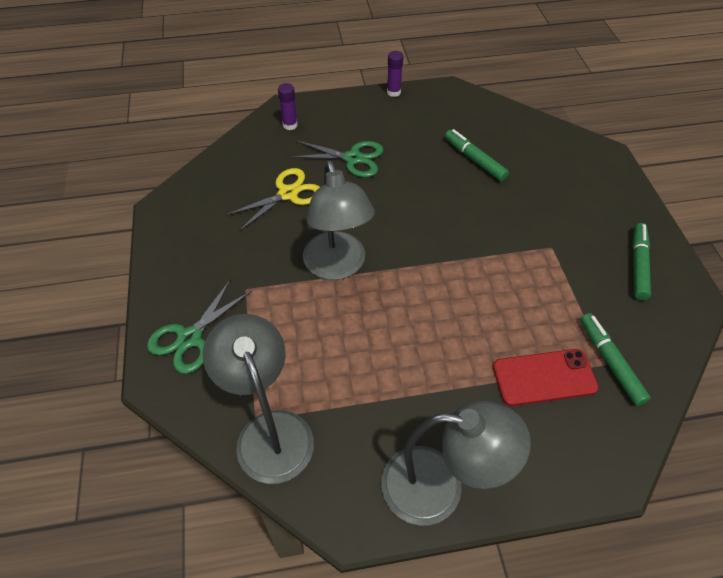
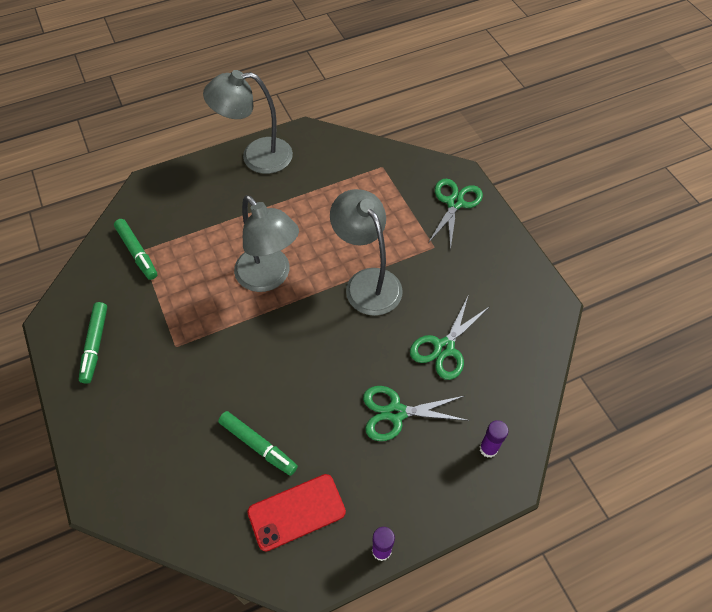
camera: 165 degrees right, 5 degrees up
(269, 431) = (370, 162): grey lamp -> grey lamp (269, 277)
(288, 194) = (444, 348): yellow scissors -> green scissors
(544, 377) = (188, 231): red phone -> red phone (296, 512)

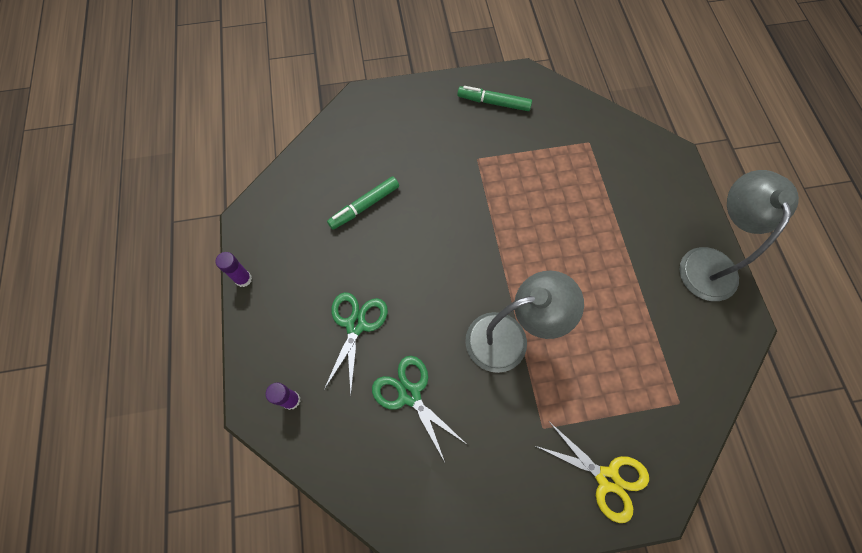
camera: 105 degrees right, 10 degrees up
(137, 252) = (587, 139): green marker -> none
(269, 277) = (535, 245): grey lamp -> none
(296, 512) = (299, 224): red phone -> none
(454, 203) = (607, 478): green scissors -> yellow scissors

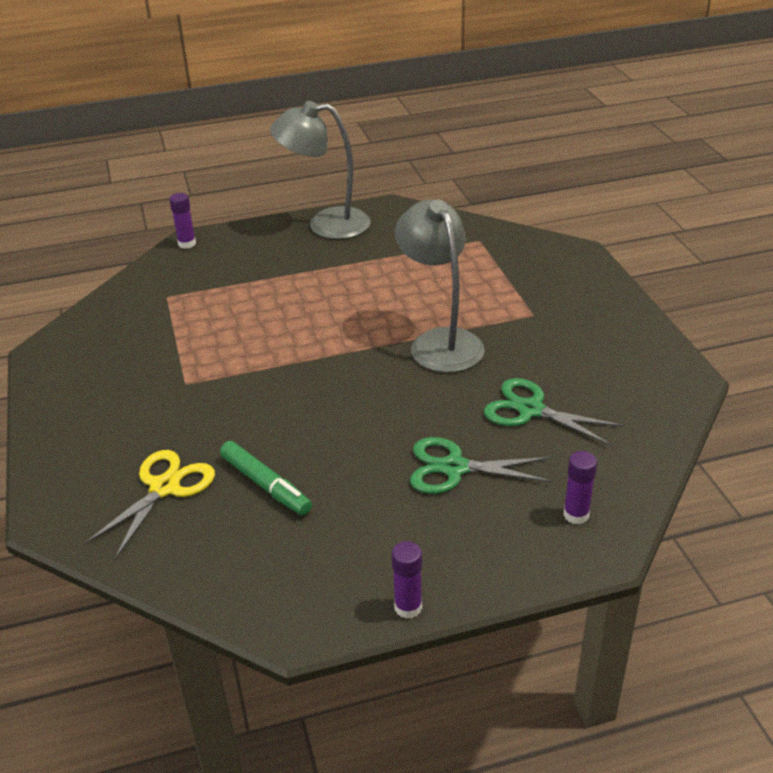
camera: 95 degrees left, 30 degrees down
(409, 394) = (530, 410): green scissors -> green scissors turned 75 degrees clockwise
(494, 103) = (89, 375): green marker -> none
(607, 478) = (567, 277): yellow scissors -> yellow scissors (164, 487)
(669, 152) = (187, 244): none -> purple glue stick

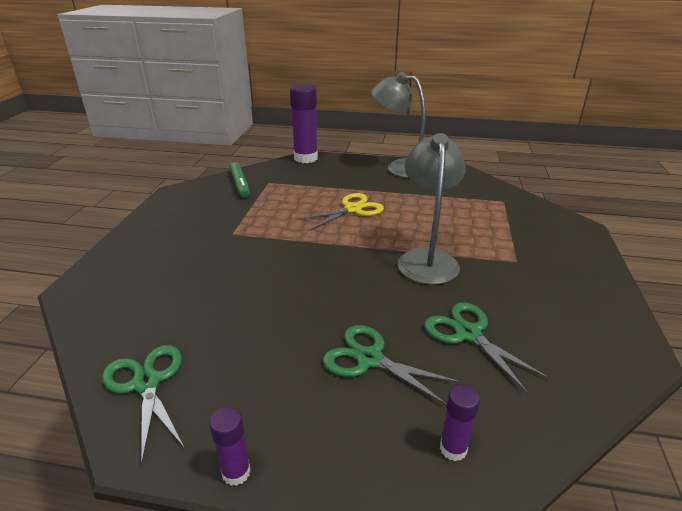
camera: 25 degrees right, 5 degrees down
(164, 487) = (156, 295): yellow scissors -> yellow scissors (353, 209)
(187, 244) = (306, 158): purple glue stick -> purple glue stick, size x1.99
(249, 575) = (147, 383): none -> green scissors
(265, 485) = (220, 318): green marker -> green marker (240, 184)

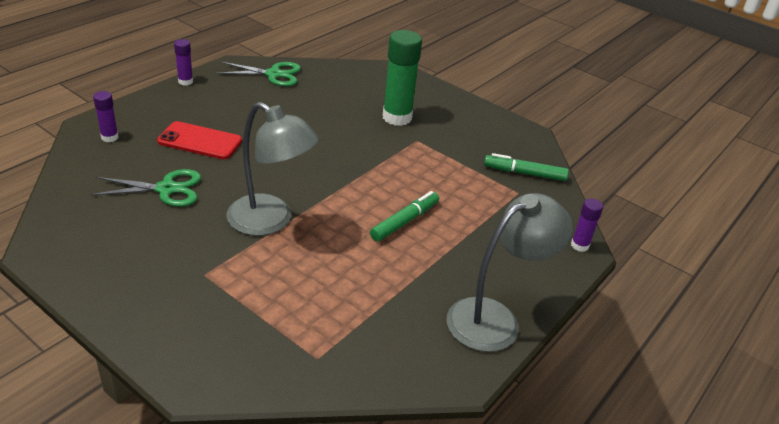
camera: 115 degrees right, 5 degrees up
(197, 254) = (397, 117): none -> green glue stick
(306, 158) = (579, 245): purple glue stick -> purple glue stick, size x0.50
(353, 209) = (405, 221): yellow scissors -> green marker
(370, 359) = (200, 141): green scissors -> red phone

